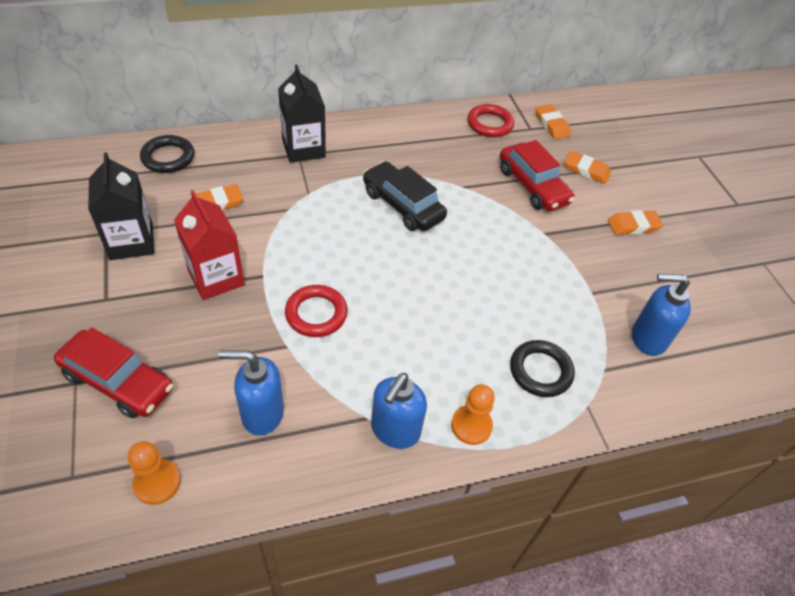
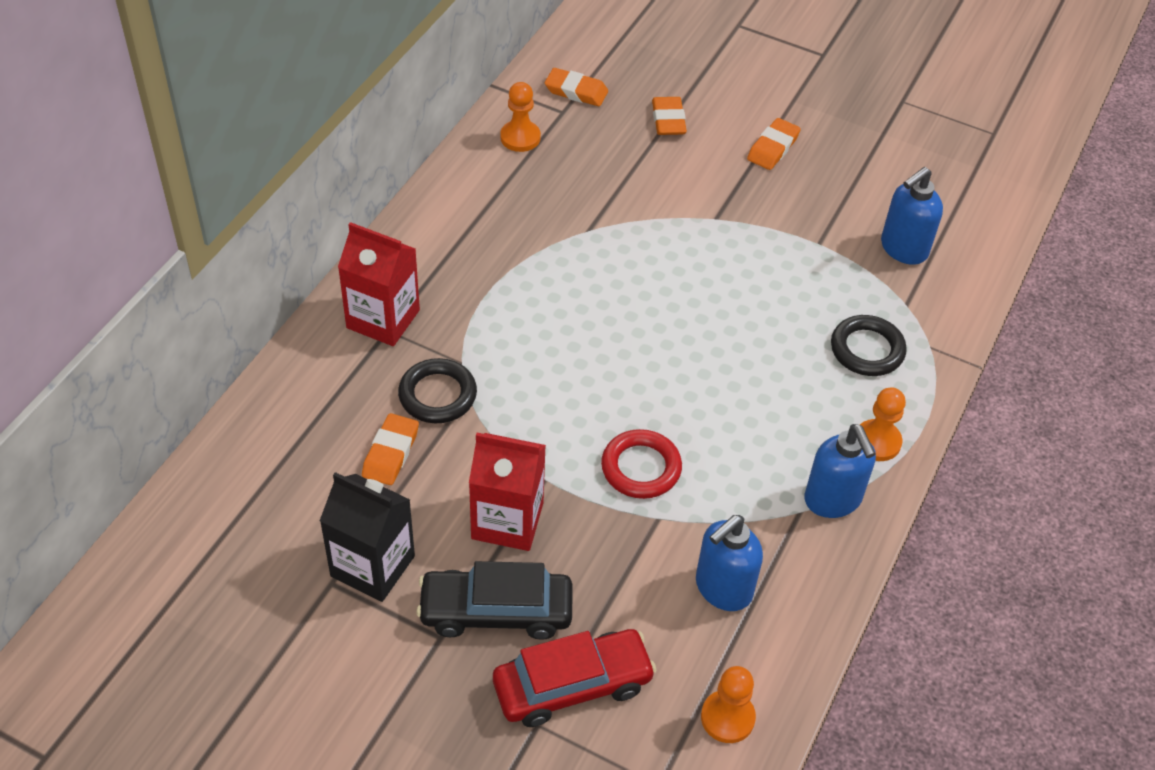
camera: 45 degrees left, 0 degrees up
(168, 157) = (259, 452): black ring -> black ring (437, 395)
(303, 148) = (383, 319): black carton -> red carton
(403, 205) = (564, 297): black car -> black car (496, 611)
(490, 124) = (520, 138): red ring -> orange pawn
(532, 186) = (645, 177): red car -> none
(586, 170) = (668, 120): orange eraser -> orange eraser turned 75 degrees counterclockwise

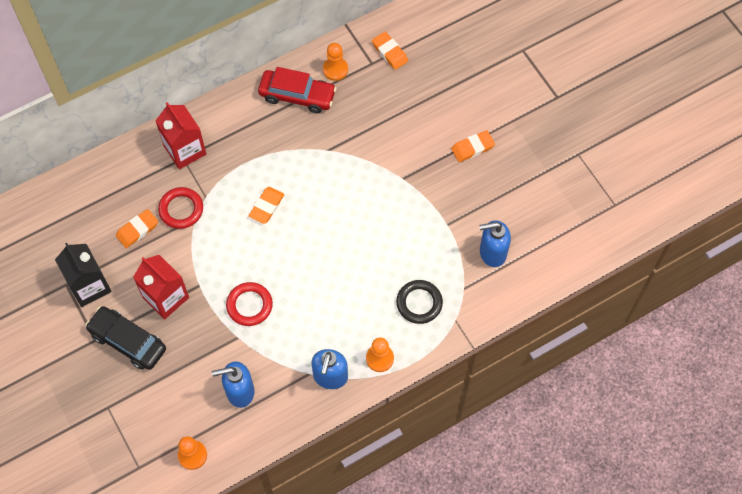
camera: 35 degrees right, 15 degrees up
(437, 395) = (181, 209): black ring -> red ring
(572, 685) = (135, 398): red car -> red car (297, 96)
(668, 120) = (427, 98): orange eraser -> orange eraser (266, 206)

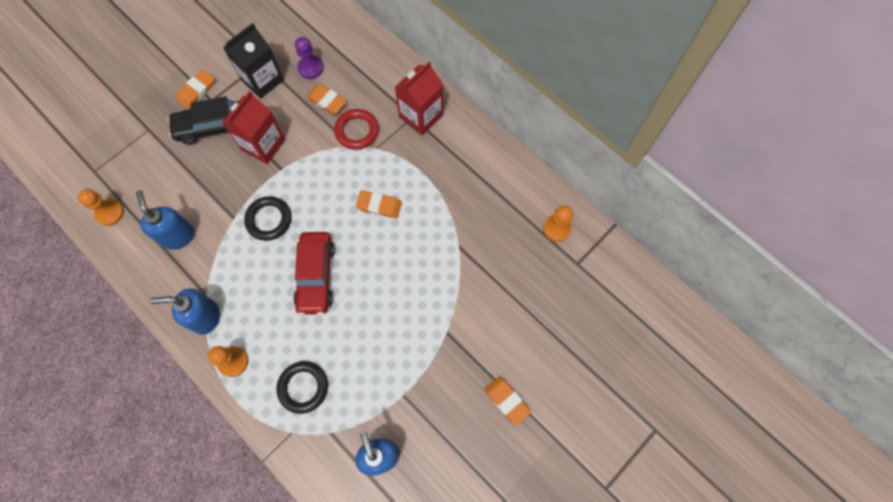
camera: 75 degrees right, 5 degrees up
(92, 238) = (310, 68): none -> purple pawn
(128, 341) = (214, 126): black car -> black car turned 120 degrees counterclockwise
(249, 305) = (269, 220): red ring -> black ring
(297, 96) = (513, 200): red car -> red car (316, 276)
(390, 52) = (597, 279): orange eraser -> orange eraser (197, 91)

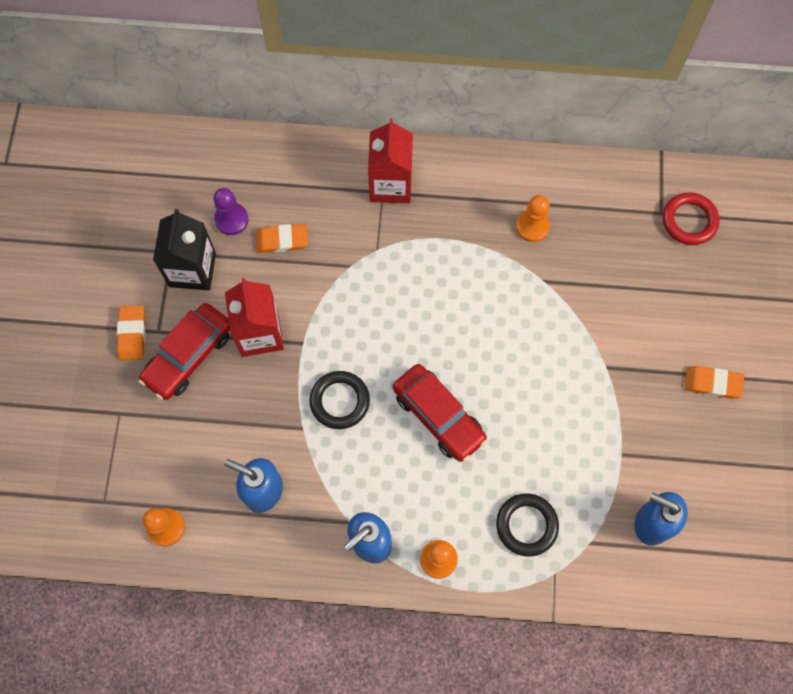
camera: 40 degrees left, 0 degrees up
(214, 126) = (188, 356): black car -> red car
(357, 131) = (342, 247): red ring -> red ring (689, 221)
(379, 205) = (434, 302): orange eraser -> none
(556, 228) = (615, 195): orange pawn -> orange pawn (532, 226)

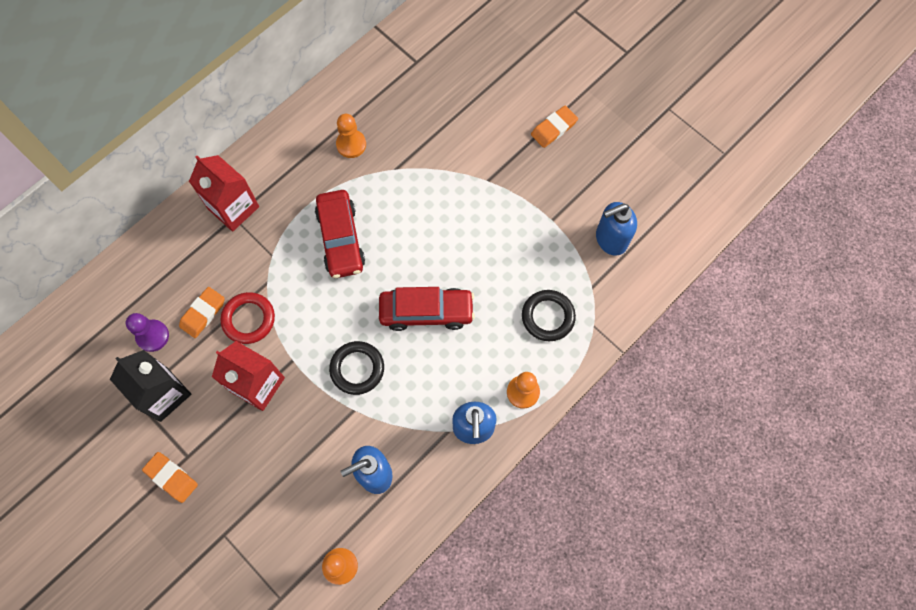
camera: 50 degrees left, 0 degrees up
(188, 356) = (227, 448): red car -> red car (341, 239)
(689, 221) = (437, 51): red ring -> red ring (248, 319)

